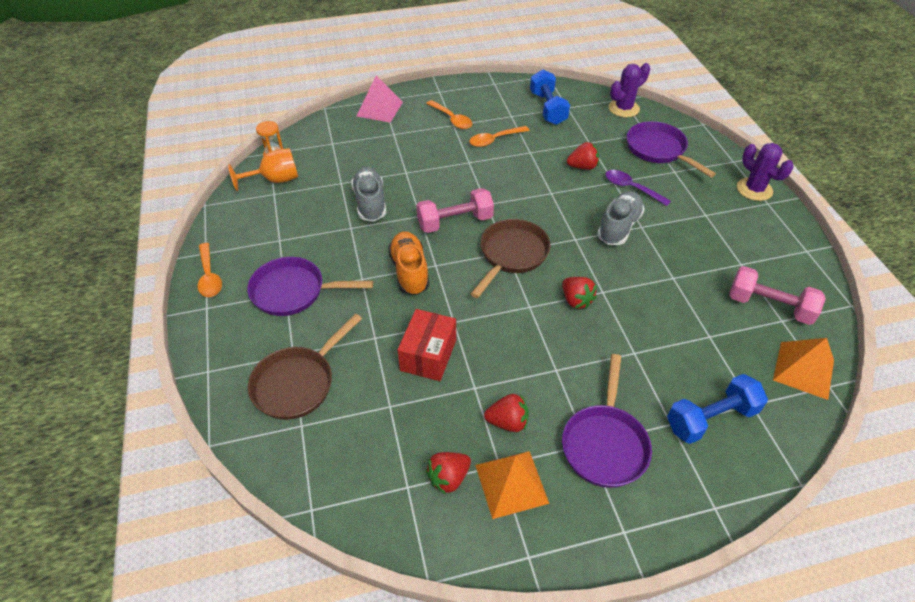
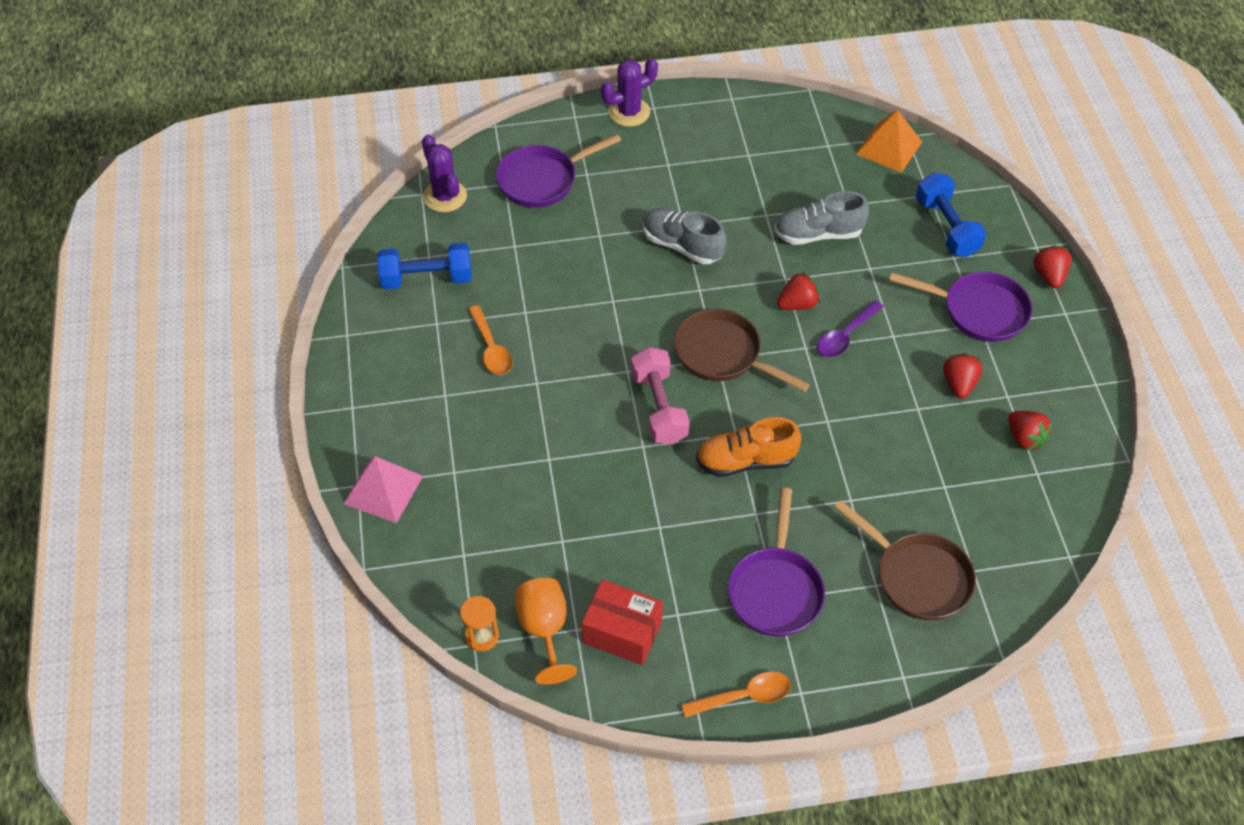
camera: 85 degrees left, 5 degrees up
(370, 203) = (611, 503): grey shoe -> grey shoe (818, 234)
(428, 355) = (876, 447): red box -> red box (622, 632)
(452, 119) = (431, 395): orange spoon -> none
(511, 483) = (1026, 389): orange pyramid -> none
(582, 167) = (565, 261): red strawberry -> red strawberry (1049, 276)
(631, 188) = (613, 221): purple spoon -> purple spoon (845, 336)
(769, 306) = (809, 149): pink dumbbell -> none

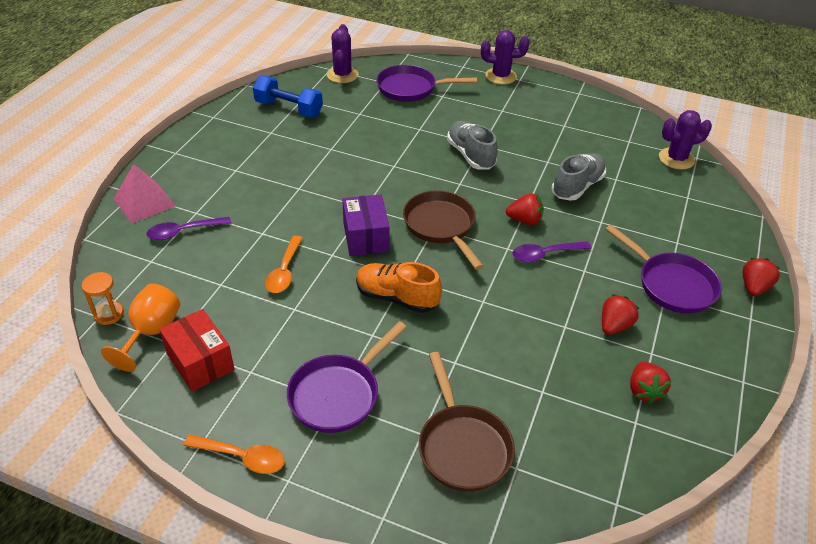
camera: 30 degrees right, 10 degrees down
(464, 502) = (183, 232): none -> purple spoon
(491, 348) = (289, 158): orange spoon -> orange spoon (284, 271)
(659, 407) = (365, 237): pink dumbbell -> purple box
(818, 234) = (577, 186): grey shoe -> grey shoe turned 105 degrees clockwise
(889, 147) = (676, 159): orange pyramid -> purple cactus
(946, 227) = (686, 222): blue dumbbell -> none

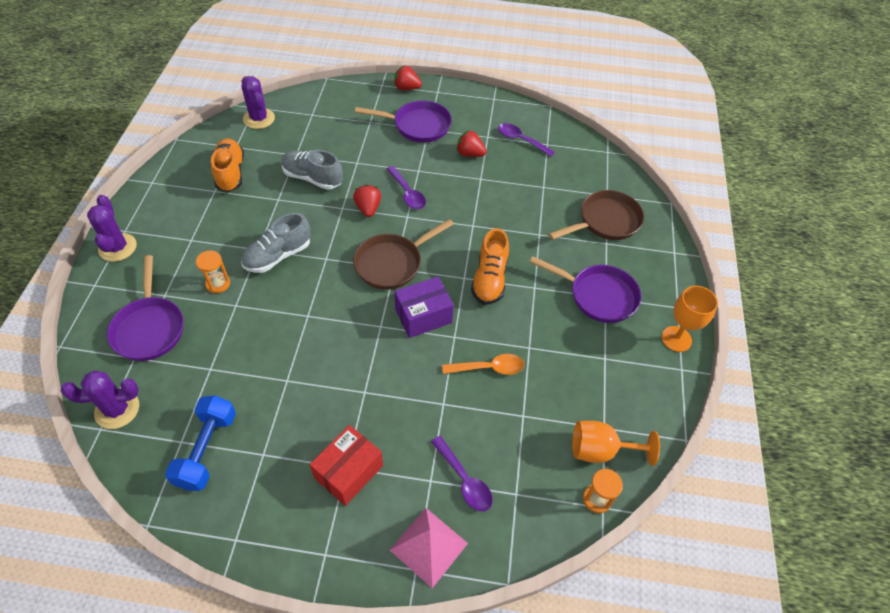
camera: 105 degrees left, 10 degrees up
(200, 362) = (612, 397): red box -> red box (348, 472)
(242, 457) = (676, 339): orange spoon -> orange goblet
(446, 121) = (218, 284): none -> orange hourglass
(588, 135) = (230, 173): none -> orange shoe
(644, 391) = (521, 140): red strawberry -> purple spoon
(671, 285) = (418, 126): purple pan -> purple pan turned 60 degrees clockwise

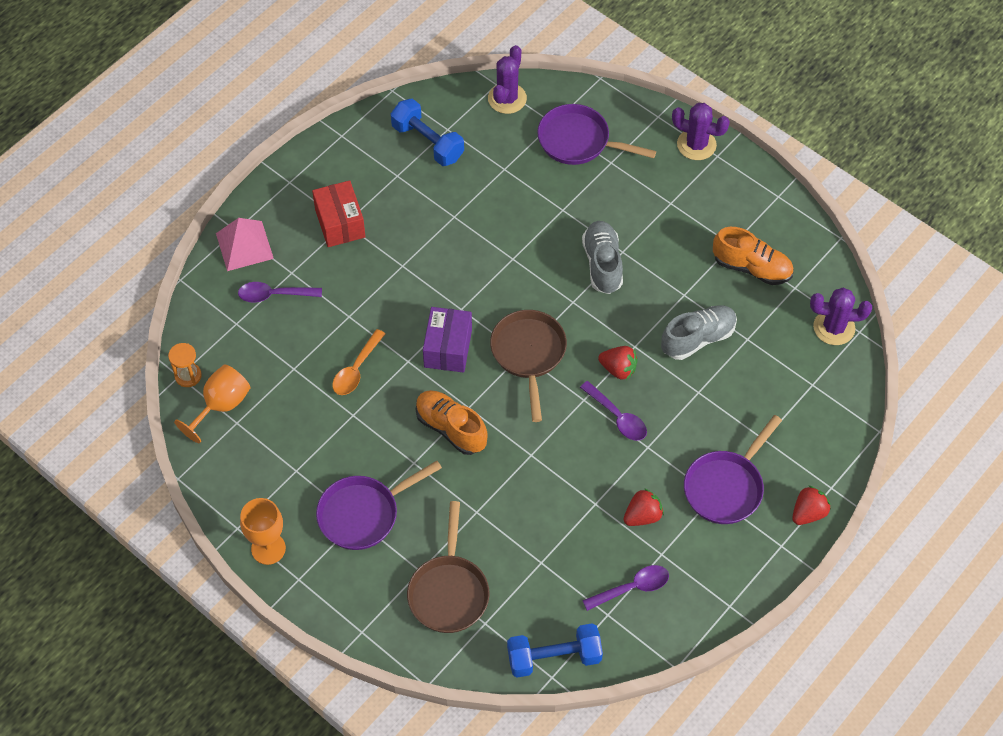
camera: 125 degrees right, 5 degrees up
(218, 284) = (598, 205): orange hourglass -> none
(407, 193) = (617, 417): purple spoon -> purple spoon turned 135 degrees counterclockwise
(595, 155) = (554, 657): none -> blue dumbbell

